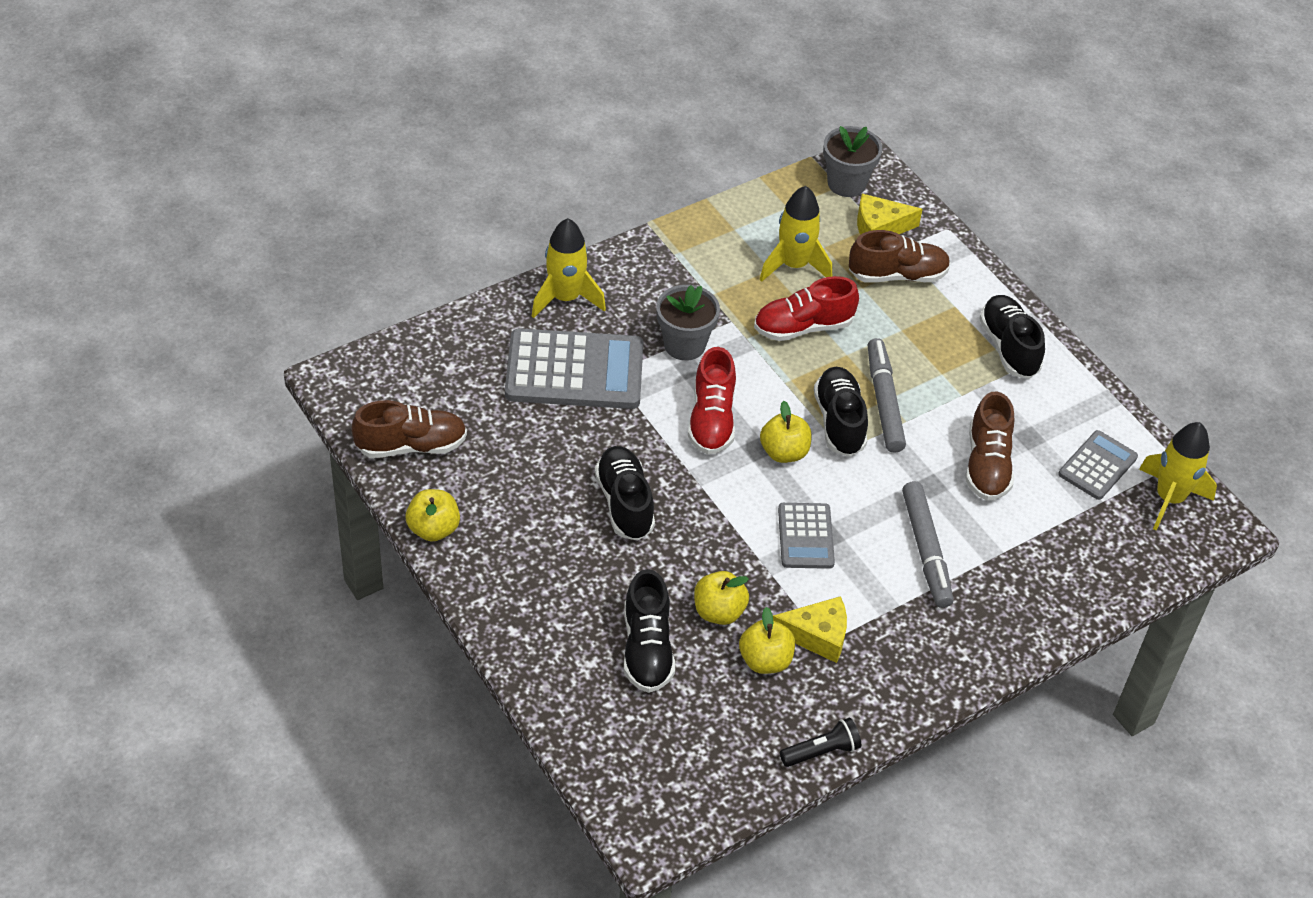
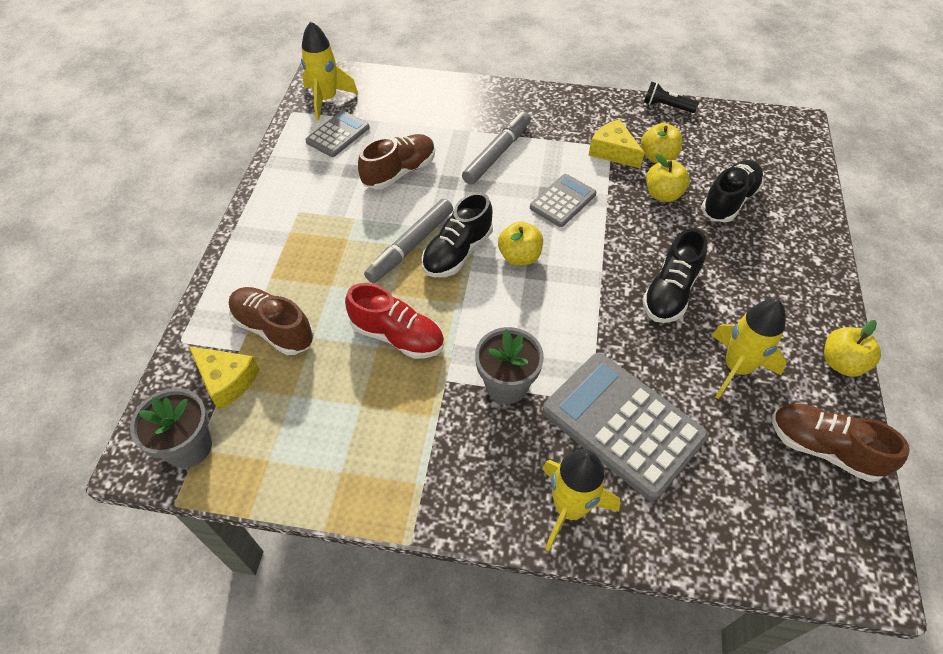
camera: 135 degrees left, 5 degrees up
(711, 420) = (547, 310): red shoe -> none
(794, 265) = (337, 395): yellow rocket -> yellow rocket (736, 368)
(1008, 347) = (280, 227): black shoe -> none
(1097, 466) = (338, 135): grey calculator -> grey calculator turned 135 degrees clockwise

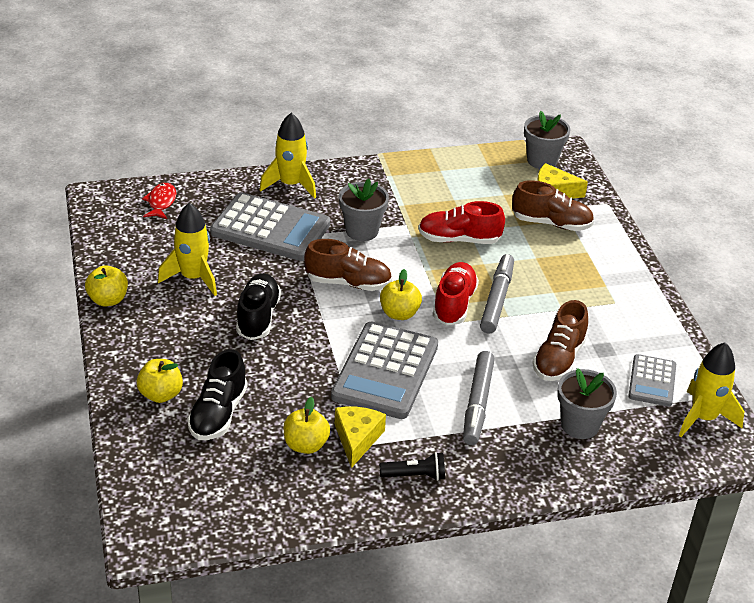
camera: 155 degrees right, 15 degrees down
(426, 118) = (580, 425): none -> grey flower pot
(457, 252) = (454, 304): black shoe -> red shoe
(563, 201) = (385, 371): grey calculator -> grey calculator, size x1.83
(613, 151) = (357, 439): yellow cheese -> yellow cheese turned 105 degrees counterclockwise
(663, 194) = (288, 403): yellow apple -> yellow apple (161, 394)
(666, 106) = (315, 519): black flashlight -> black flashlight (415, 475)
(770, 528) = (161, 202): none -> red fish
(823, 448) = (125, 246): brown shoe -> brown shoe (348, 283)

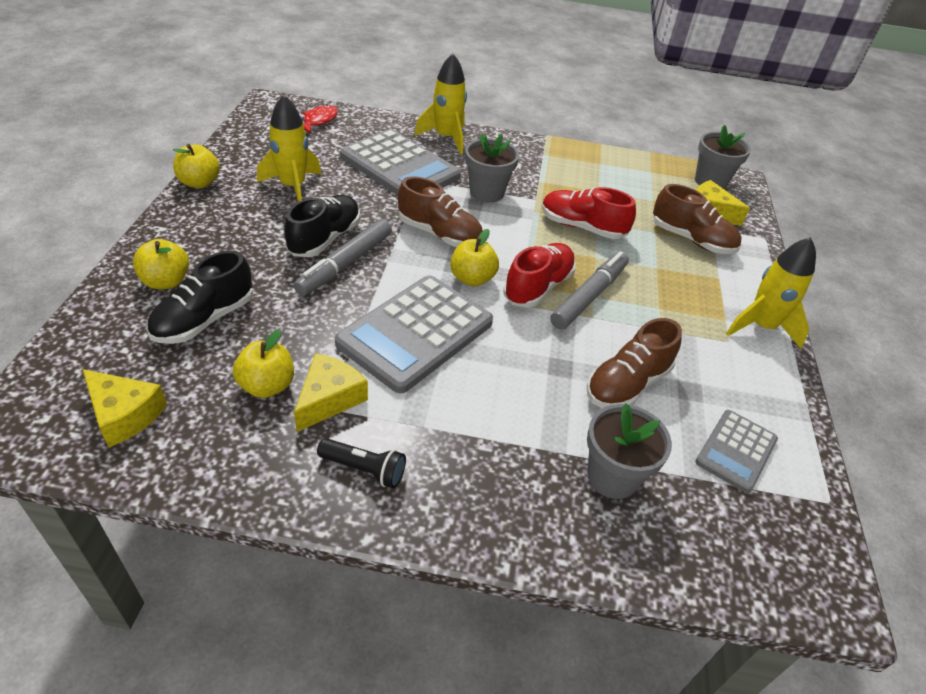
camera: 20 degrees right, 5 degrees up
(221, 498) = (124, 414): none -> yellow cheese
(477, 404) = (498, 405): grey marker -> grey marker (345, 264)
(703, 418) = (789, 526): yellow rocket -> yellow rocket (761, 327)

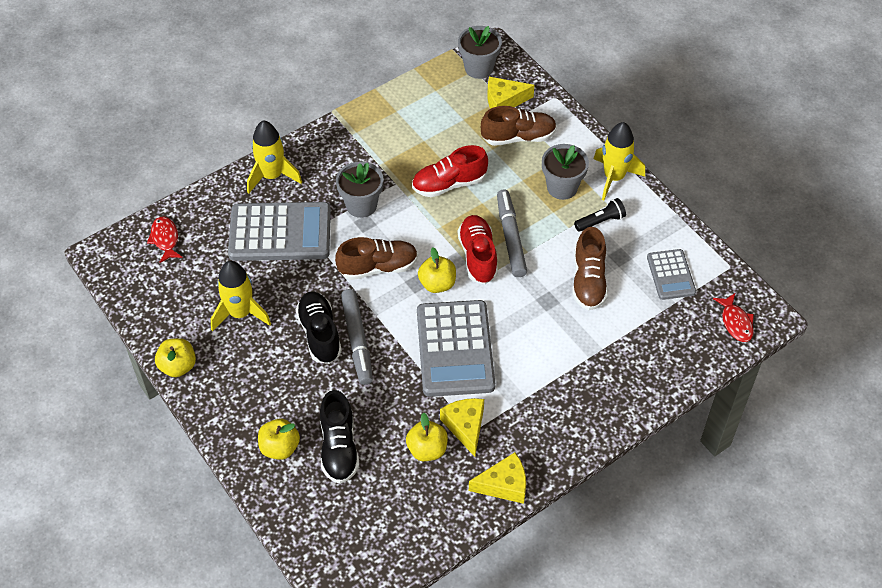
camera: 40 degrees left, 10 degrees up
(124, 414) = (385, 529): yellow cheese -> yellow cheese (504, 485)
(364, 469) = (529, 443): black flashlight -> black flashlight (600, 221)
(612, 476) = (634, 341): grey flower pot -> grey flower pot (562, 187)
(776, 566) = (736, 322): none -> red fish

